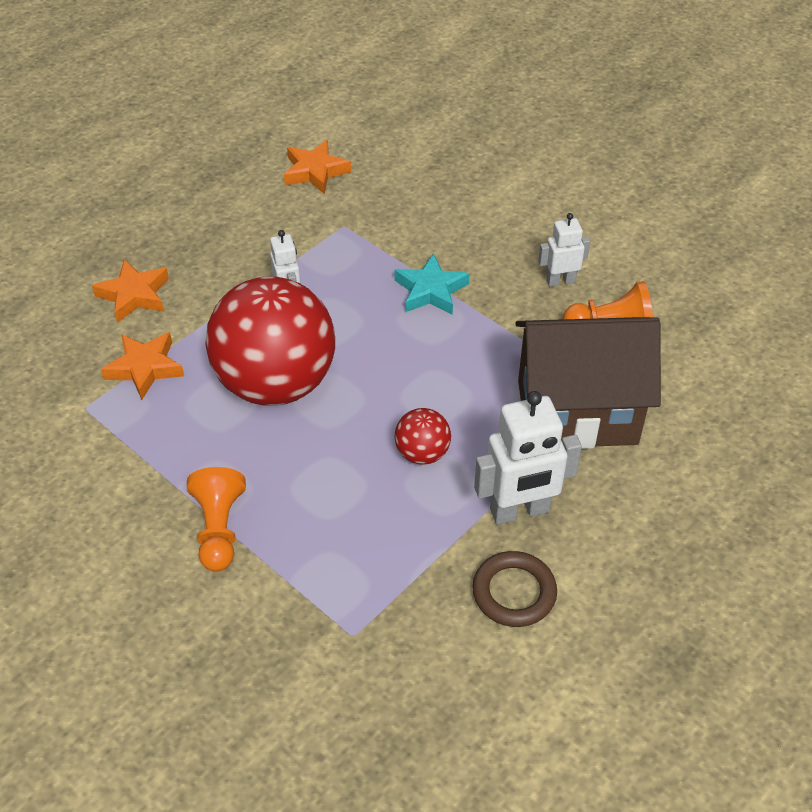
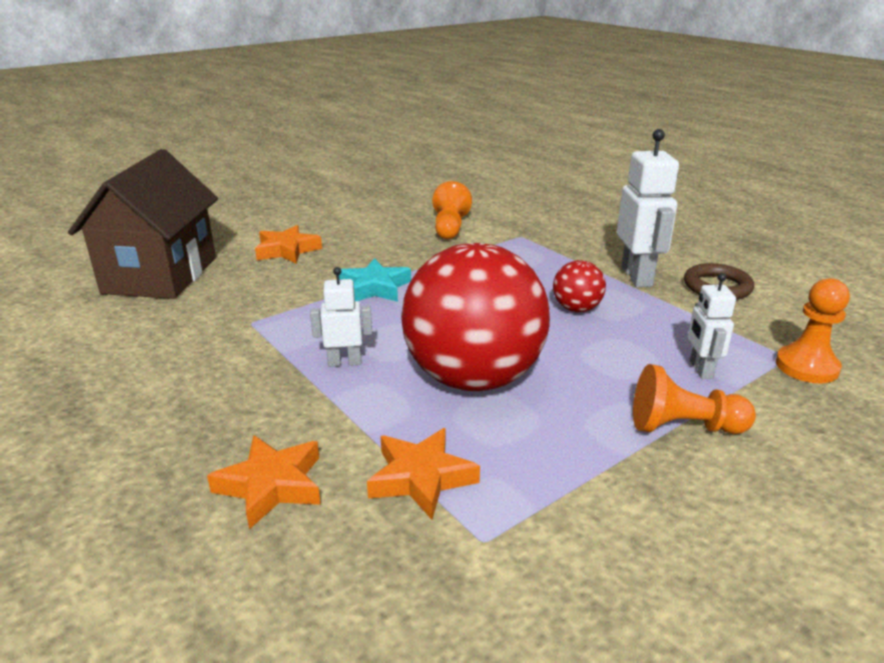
camera: 80 degrees left, 20 degrees down
(315, 172) = (143, 332): orange star -> orange star (287, 250)
(335, 648) = (806, 366): none -> orange pawn
(560, 281) = (391, 238): white robot -> white robot (700, 370)
(577, 412) = (536, 247): brown house -> brown house (161, 275)

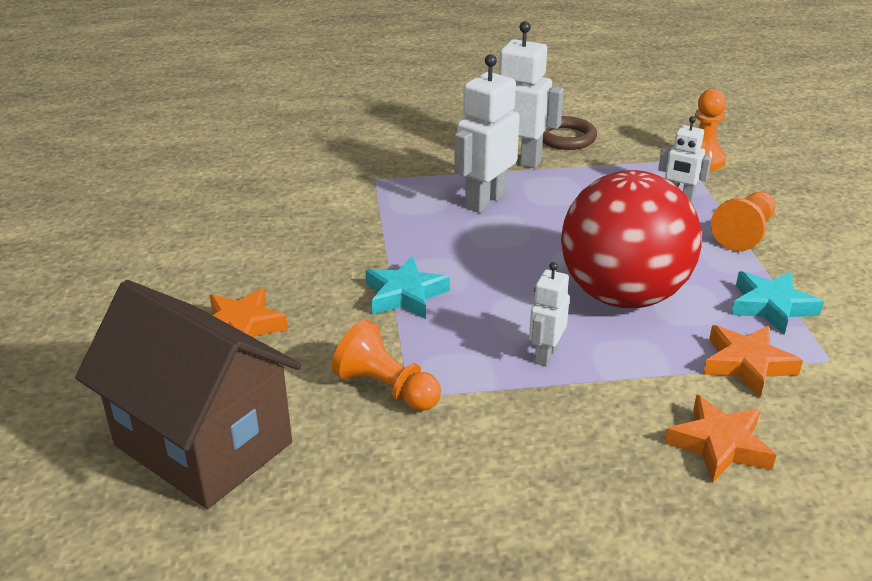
camera: 60 degrees left, 5 degrees up
(450, 227) = (307, 208): orange pawn -> orange pawn (386, 388)
(548, 281) = (485, 201): none -> white robot
(551, 475) = (771, 306): none -> turquoise star
(576, 309) = (548, 208): red ball -> none

